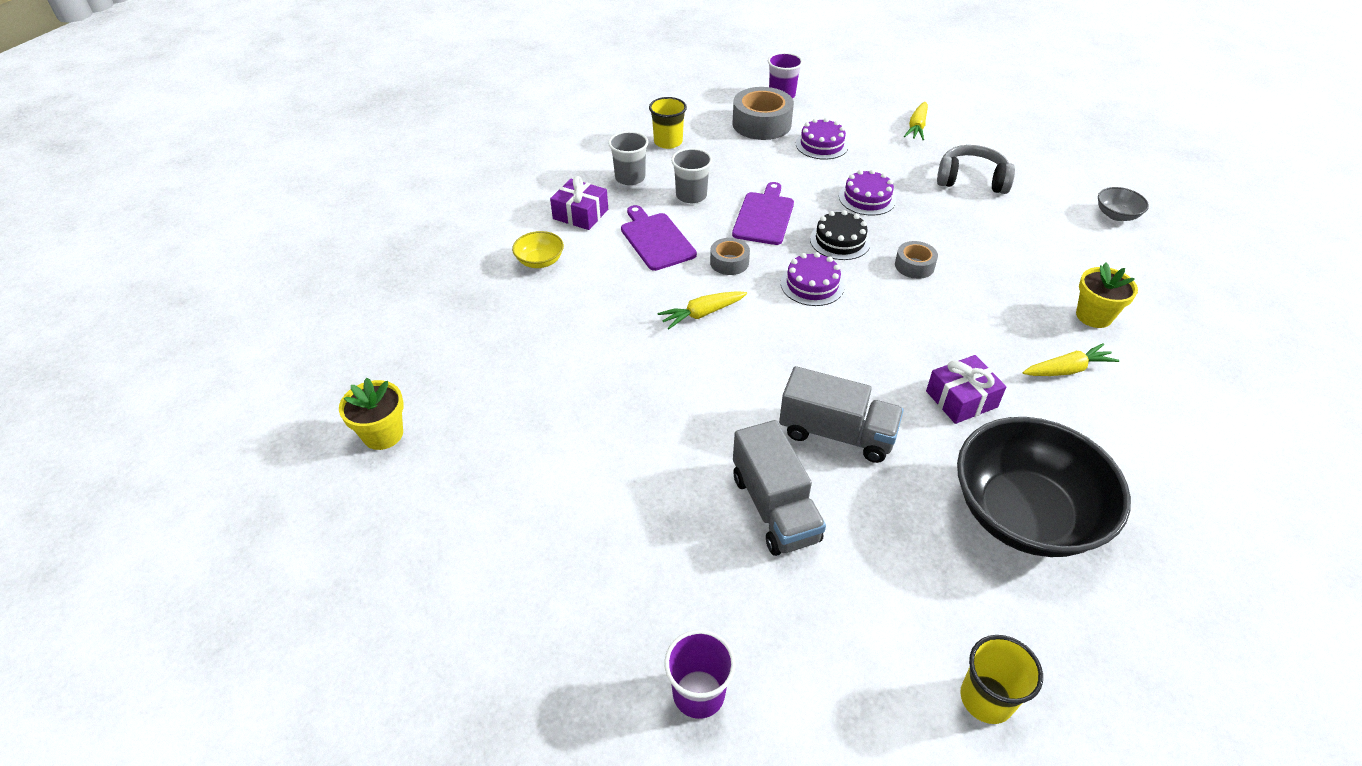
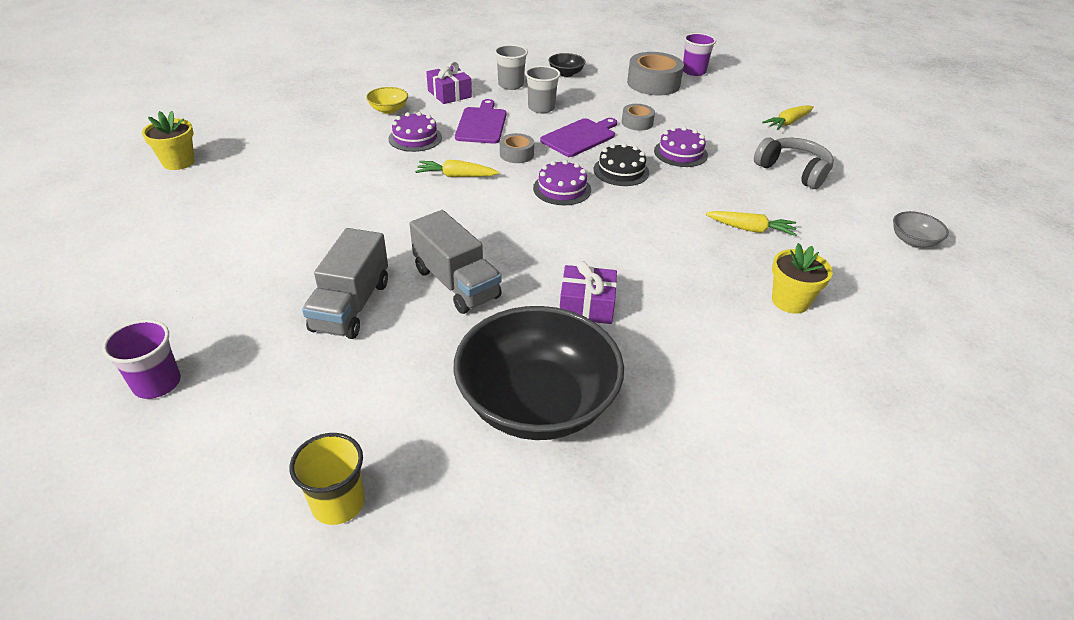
camera: 30 degrees right, 5 degrees down
(668, 142) = (566, 73): yellow cup -> black bowl
(821, 145) = (686, 109): purple cake -> purple cake (415, 138)
(914, 266) = (663, 207): grey tape -> grey tape (637, 123)
(1067, 370) = (711, 326): yellow carrot -> yellow carrot (750, 229)

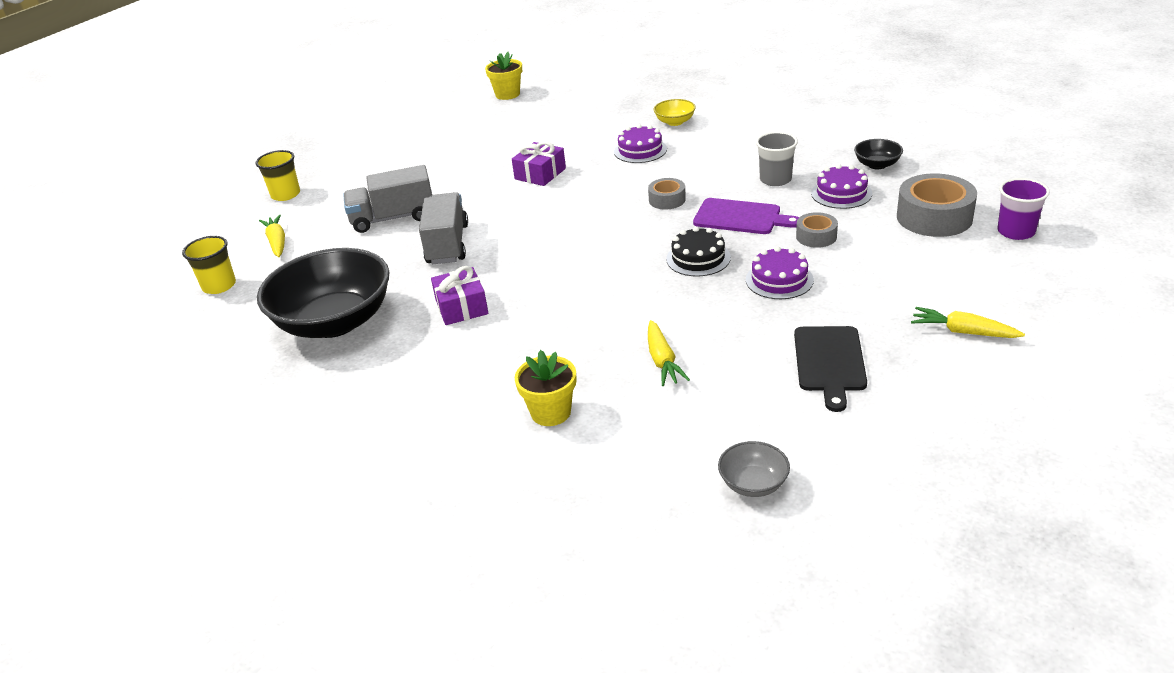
camera: 70 degrees right, 5 degrees down
(157, 383) = (285, 195): purple cup -> yellow cup
(449, 94) = (741, 132): purple gift -> purple gift (540, 174)
(456, 176) = (598, 189): yellow carrot -> yellow carrot (277, 242)
(456, 283) = (447, 244): grey truck -> grey truck turned 150 degrees clockwise
(482, 124) = (703, 166): purple cutting board -> none
(511, 85) = (803, 149): grey cup -> none
(562, 189) = (629, 240): purple cake -> purple cake (841, 193)
(793, 171) = (829, 362): grey headphones -> black cutting board

